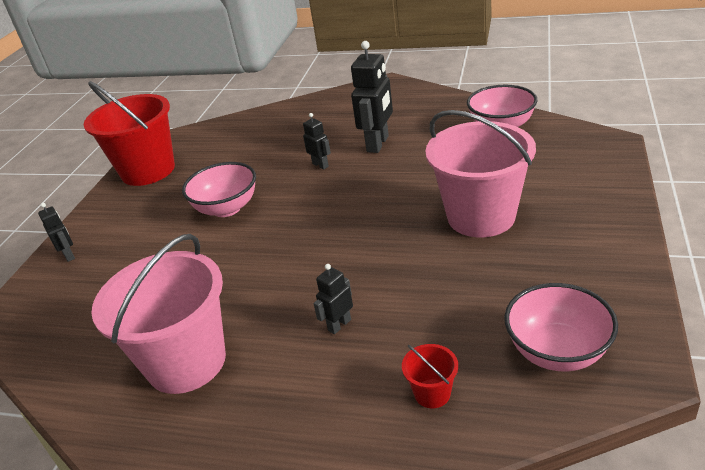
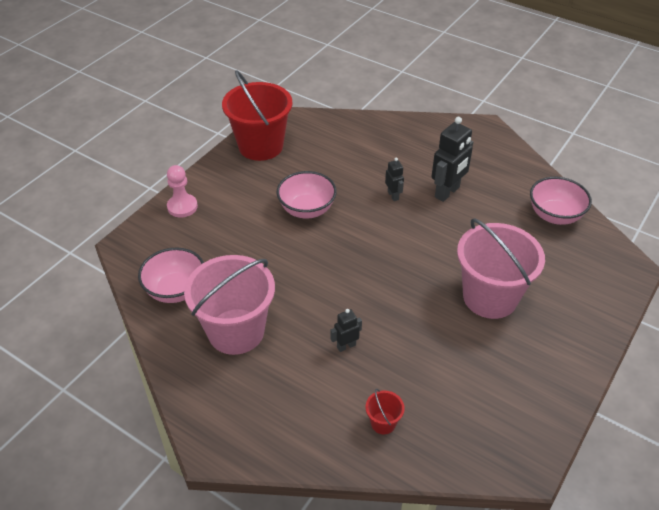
camera: 15 degrees right, 10 degrees up
(69, 255) = (182, 207): black robot -> pink pawn
(557, 351) = (480, 429): pink bowl -> pink bowl (176, 290)

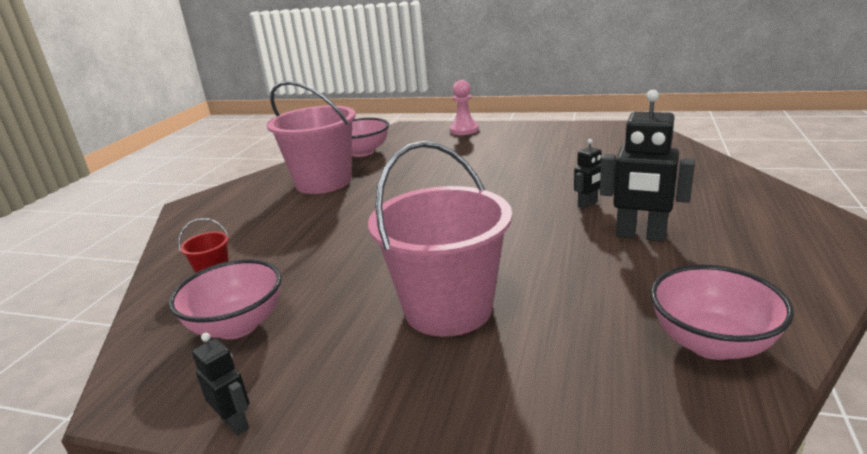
camera: 75 degrees right, 20 degrees down
(260, 146) = (583, 133): red bucket -> none
(307, 209) = (511, 170): pink bowl -> pink bowl (237, 326)
(346, 346) = (320, 231): black robot -> black robot (235, 423)

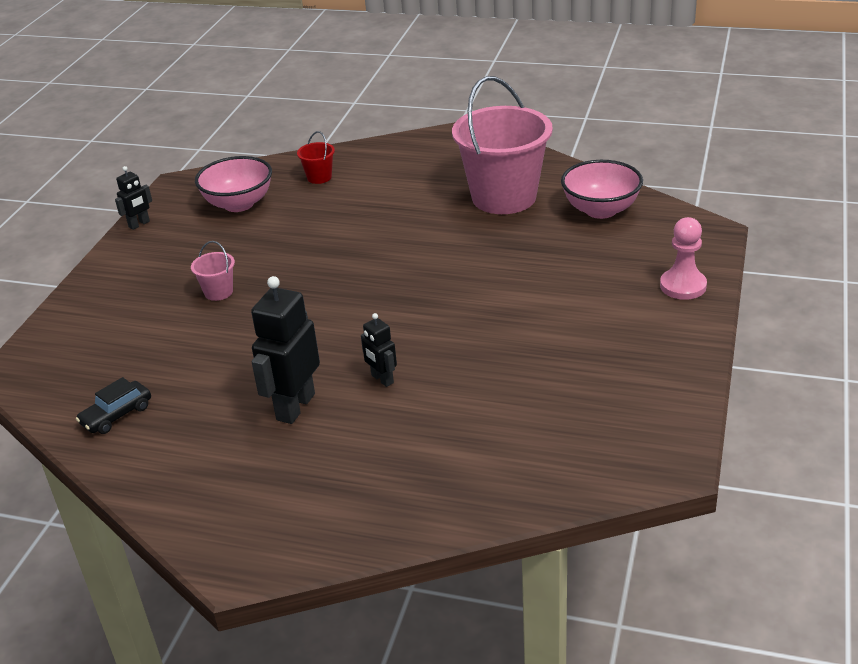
camera: 90 degrees right, 10 degrees up
(448, 309) = (218, 292): pink bucket -> pink bucket, size x0.41
(711, 343) = (117, 415): pink bowl -> black car

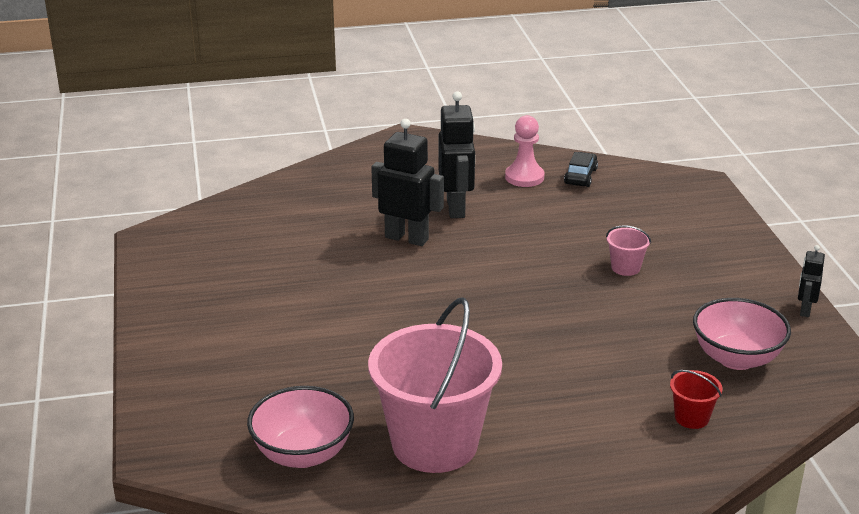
camera: 150 degrees right, 5 degrees down
(382, 379) = (407, 238): black robot -> black robot, size x1.89
(683, 286) = (174, 376): pink pawn -> pink pawn (524, 177)

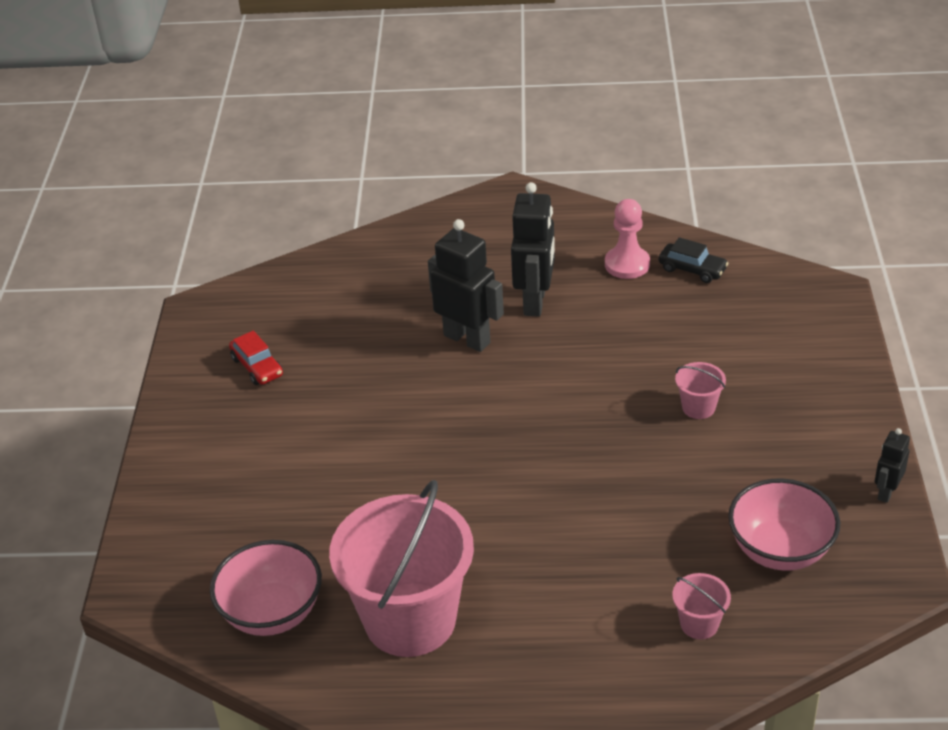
camera: 15 degrees right, 10 degrees up
(222, 274) = (257, 367): none -> red car
(580, 176) = (692, 269): black car -> black car turned 90 degrees clockwise
(691, 418) = (699, 624): red bucket -> pink bucket

